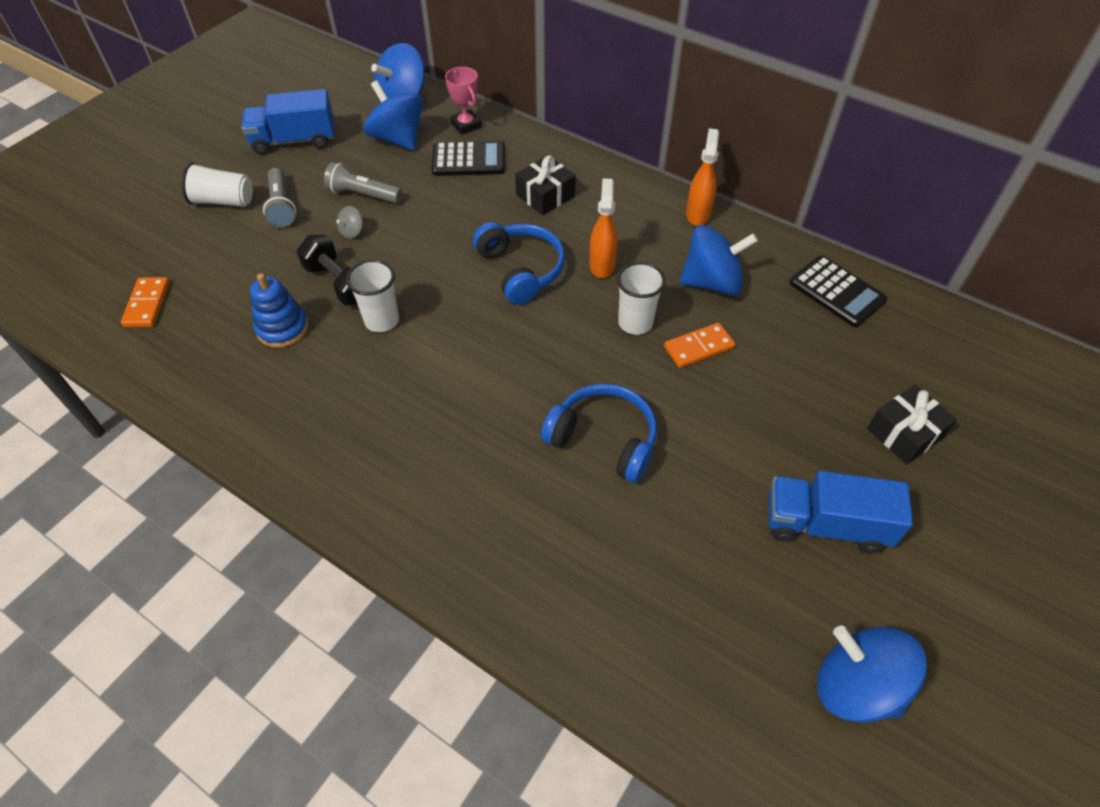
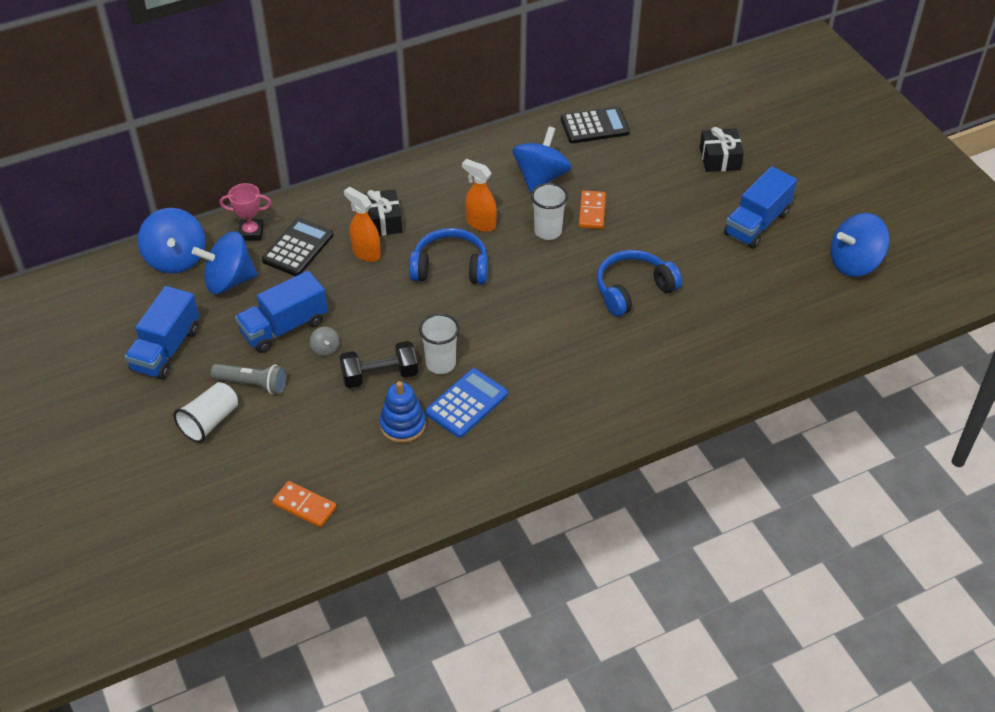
camera: 60 degrees left, 5 degrees down
(337, 365) = (467, 403): none -> blue calculator
(363, 195) = (284, 327): grey flashlight -> blue truck
(698, 214) = (471, 152): orange spray bottle -> orange spray bottle (366, 253)

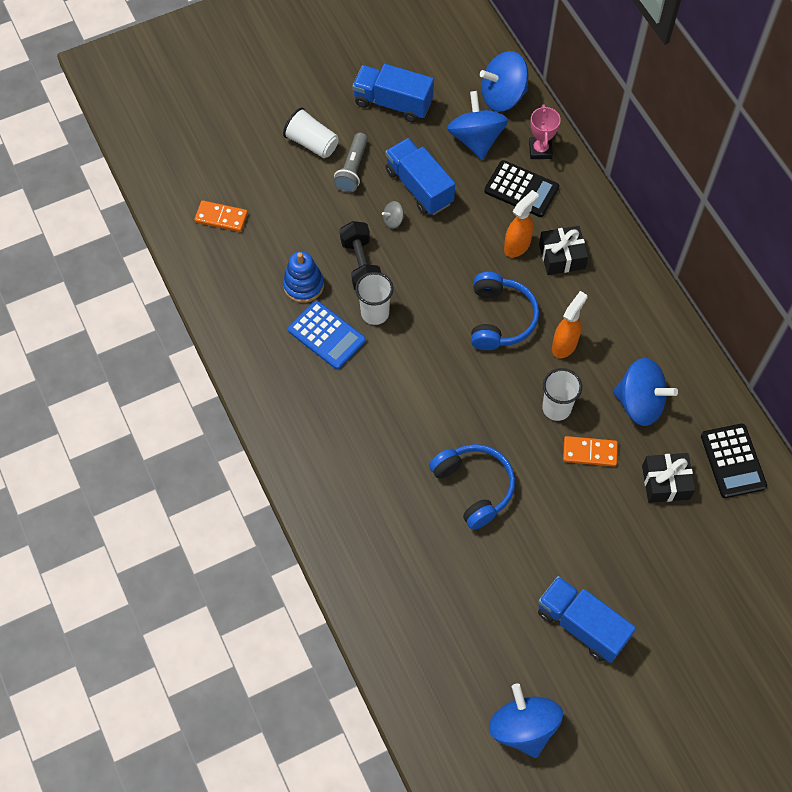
camera: 90 degrees right, 15 degrees up
(304, 506) = (221, 218): orange domino -> orange domino turned 75 degrees clockwise
(720, 158) = (690, 595): black gift -> black gift (665, 482)

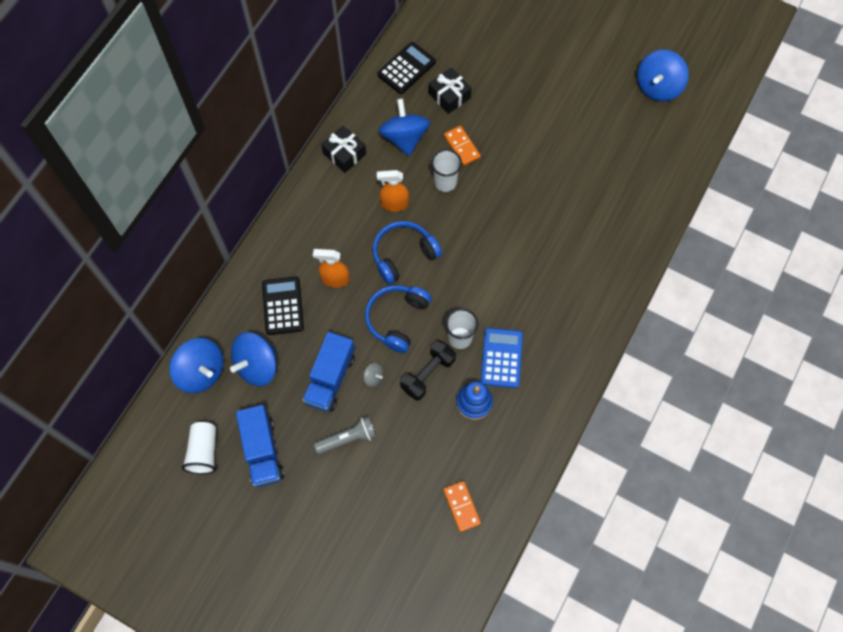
camera: 125 degrees left, 5 degrees up
(312, 143) = (344, 487): white cup -> white cup (204, 451)
(474, 487) = (537, 197): blue headphones -> blue headphones (397, 319)
(540, 150) = (237, 314): pink trophy -> none
(561, 256) = (323, 246): black gift -> black gift (344, 154)
(581, 625) = (576, 91): blue truck -> none

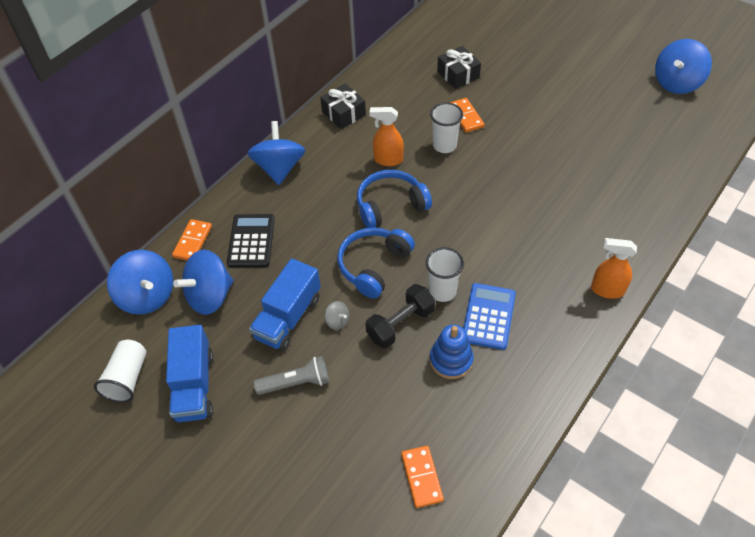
camera: 10 degrees right, 15 degrees down
(229, 312) = (193, 242): none -> orange domino
(335, 279) = (312, 222): orange spray bottle -> orange spray bottle (607, 290)
(404, 138) = (407, 105): blue spinning top -> blue spinning top (279, 168)
(406, 68) = (418, 51): black calculator -> none

